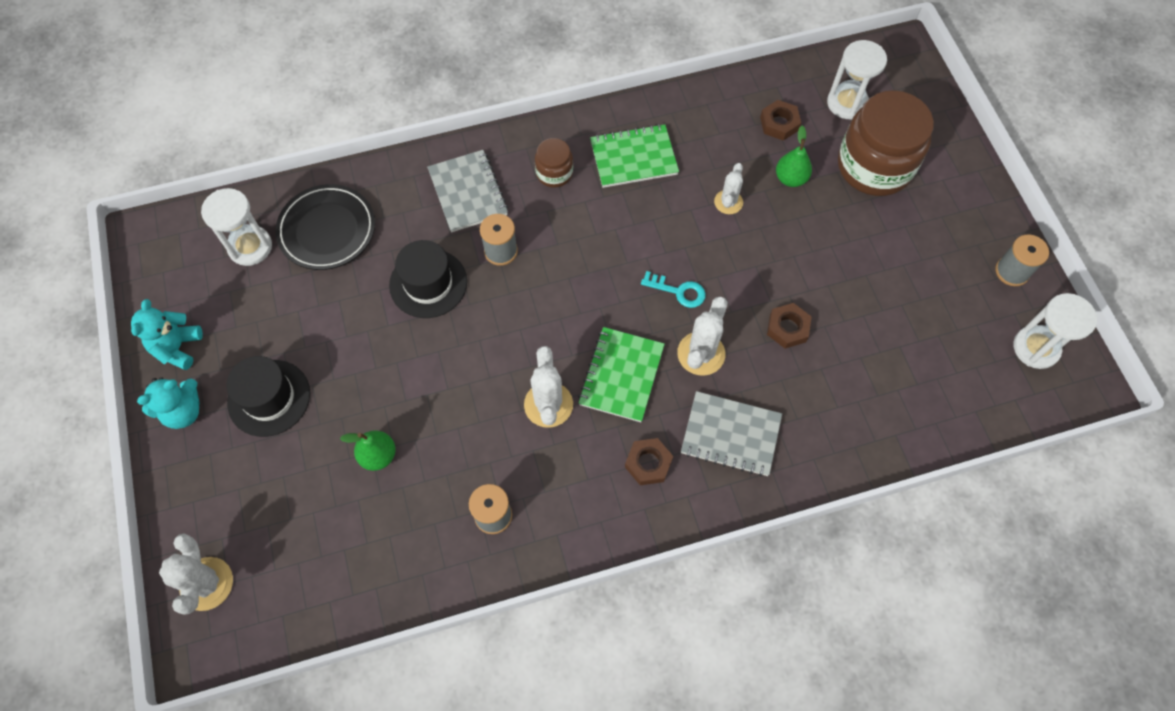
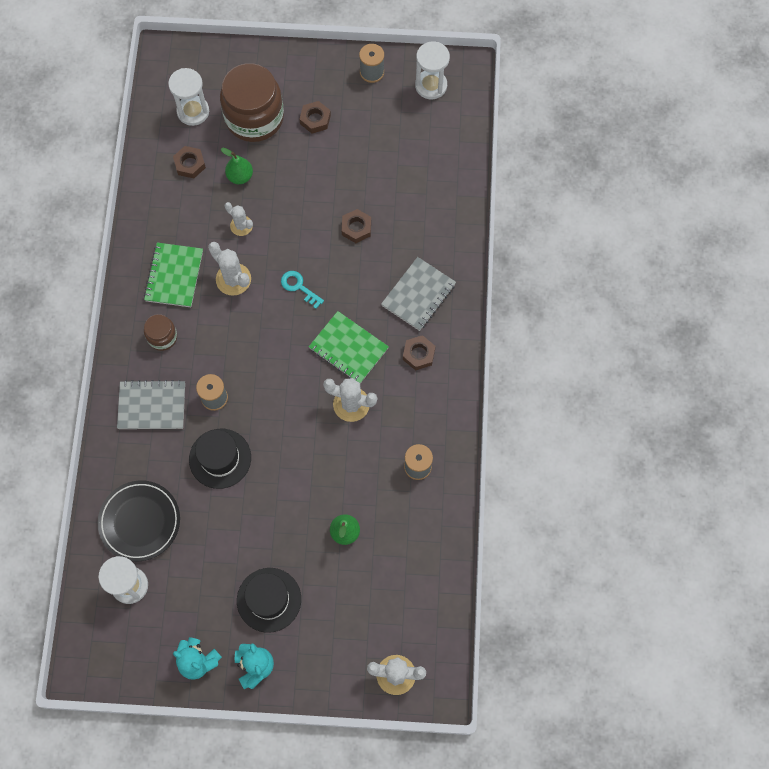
camera: 70 degrees left, 5 degrees up
(678, 291) = (299, 287): turquoise key -> turquoise key turned 90 degrees counterclockwise
(701, 354) = (353, 291): white cactus -> white cactus (233, 279)
(909, 231) = (315, 119): none -> brown nut

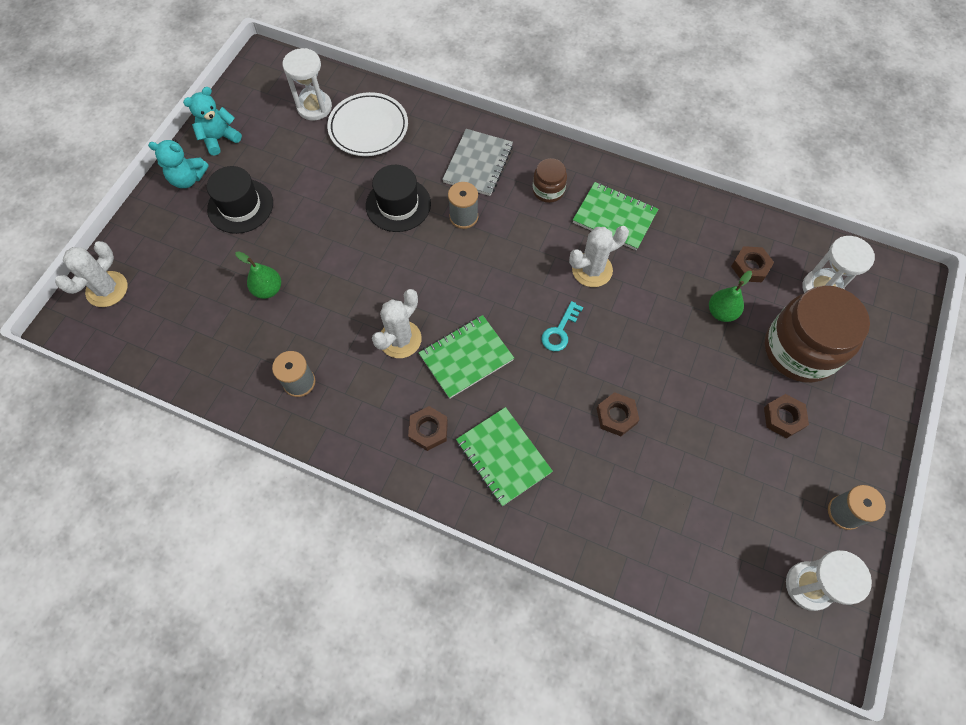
camera: 110 degrees right, 5 degrees down
(140, 521) = (368, 128): black plate -> white plate
(241, 226) = (656, 296): white cactus -> none
(299, 287) = (560, 331): turquoise key -> turquoise key turned 150 degrees clockwise
(418, 295) = (503, 457): grey notebook -> green notebook

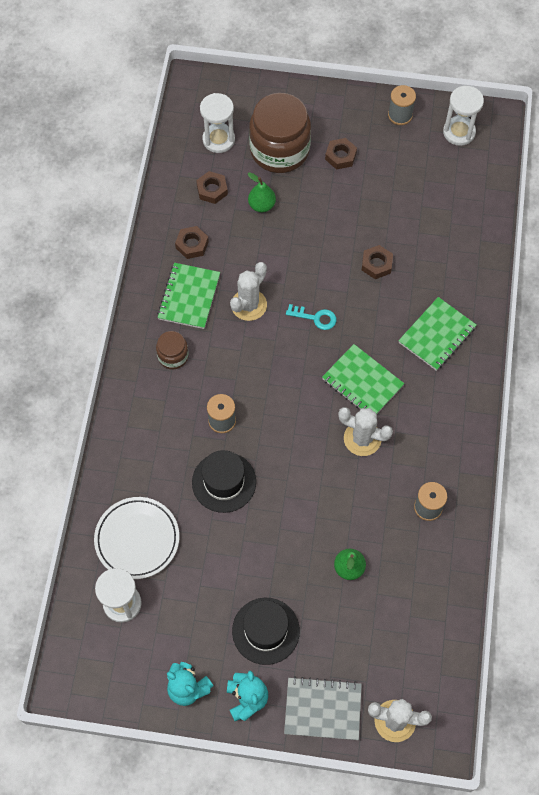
camera: 105 degrees left, 0 degrees up
(428, 430) = (434, 394): brown nut -> brown nut (192, 245)
(478, 164) = (158, 423): grey notebook -> grey notebook (322, 709)
(592, 270) = (249, 305): white cactus -> white cactus turned 75 degrees clockwise

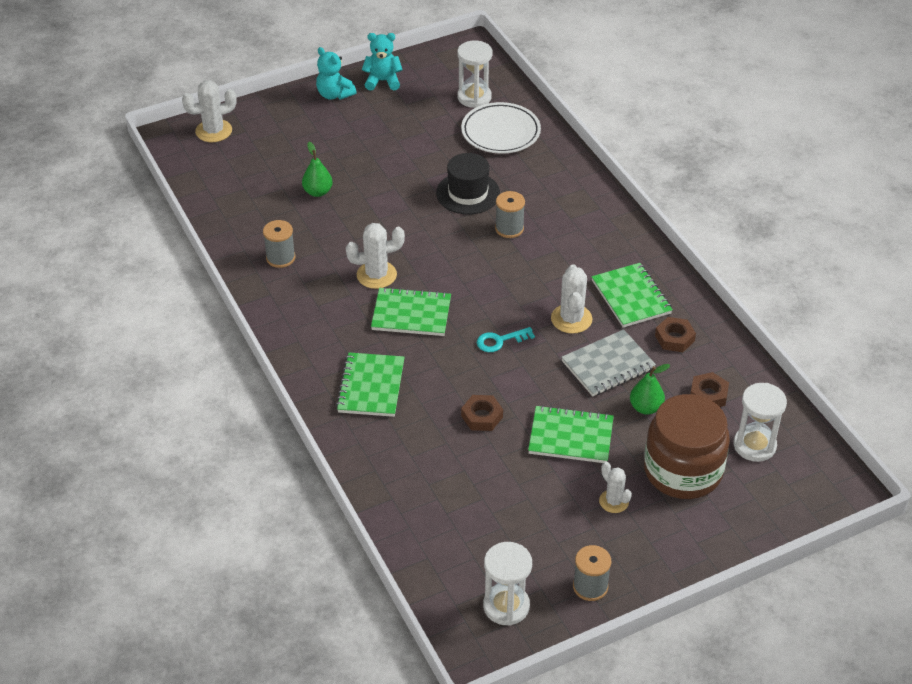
camera: 145 degrees right, 20 degrees down
(173, 356) = (597, 249): brown jar -> none
(265, 631) = (352, 131): black hat -> none
(322, 709) = (273, 113): grey notebook -> grey notebook (608, 365)
(329, 214) = (570, 437): none -> green notebook
(340, 156) = (614, 501): brown nut -> white cactus

